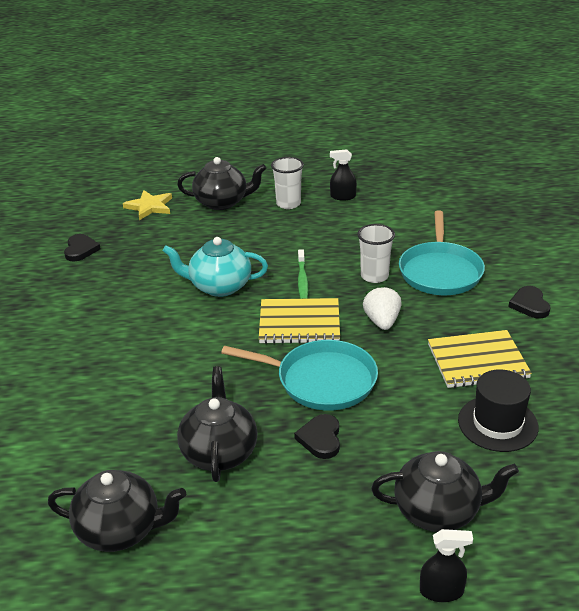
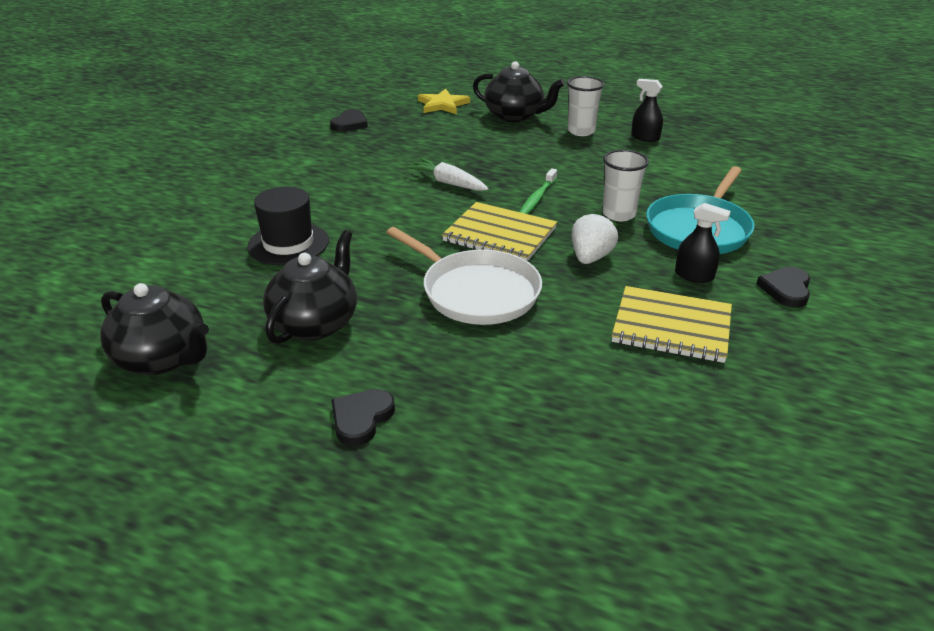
camera: 25 degrees right, 0 degrees up
(219, 286) = (448, 183): turquoise teapot -> white carrot
(320, 438) = (427, 345): black heart -> black heart (361, 418)
(321, 380) = (476, 292): turquoise pan -> white pan
(438, 511) = (493, 463): black teapot -> none
(441, 591) = (423, 549): black spray bottle -> black spray bottle (694, 275)
(497, 423) = (643, 397): black hat -> black hat (288, 244)

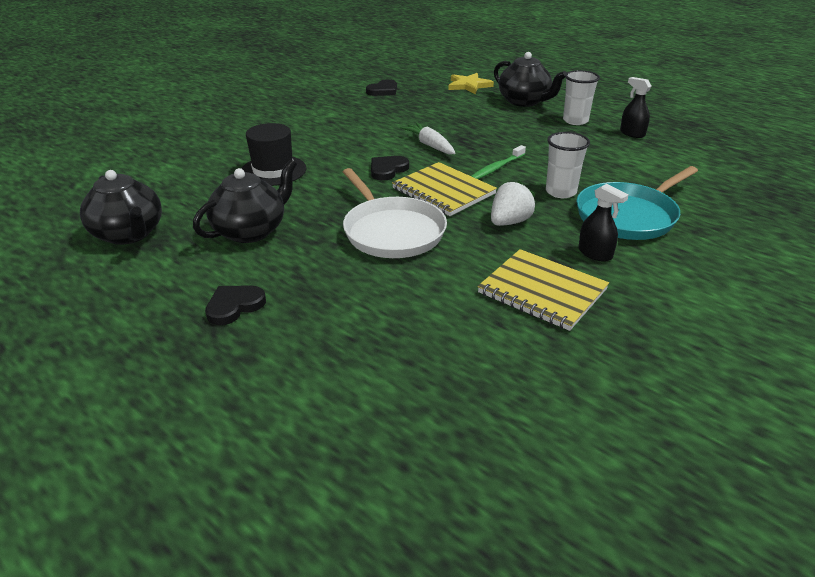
camera: 20 degrees right, 0 degrees up
(786, 289) = (678, 281): black heart -> black heart (387, 170)

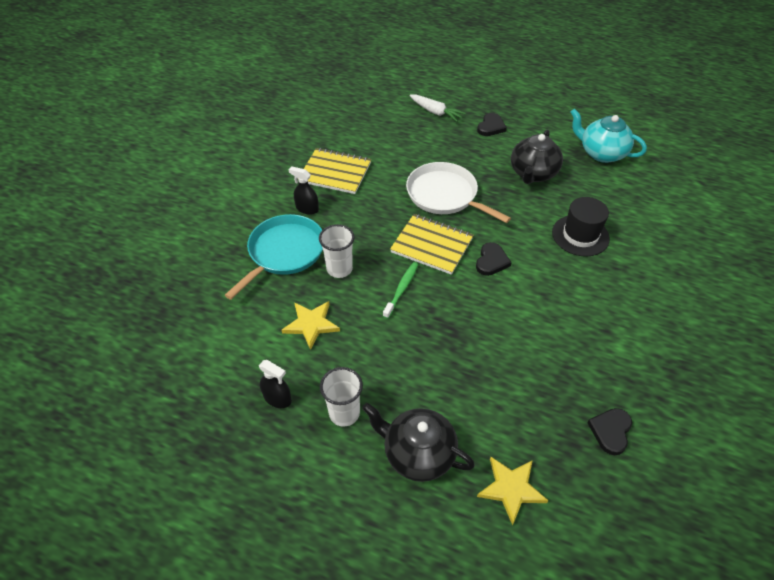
camera: 160 degrees right, 15 degrees up
(129, 234) = (601, 153): black teapot -> turquoise teapot
(430, 145) = (478, 311): white carrot -> white carrot (435, 112)
(509, 222) = (370, 224): white strawberry -> none
(598, 162) = (311, 324): none -> yellow star

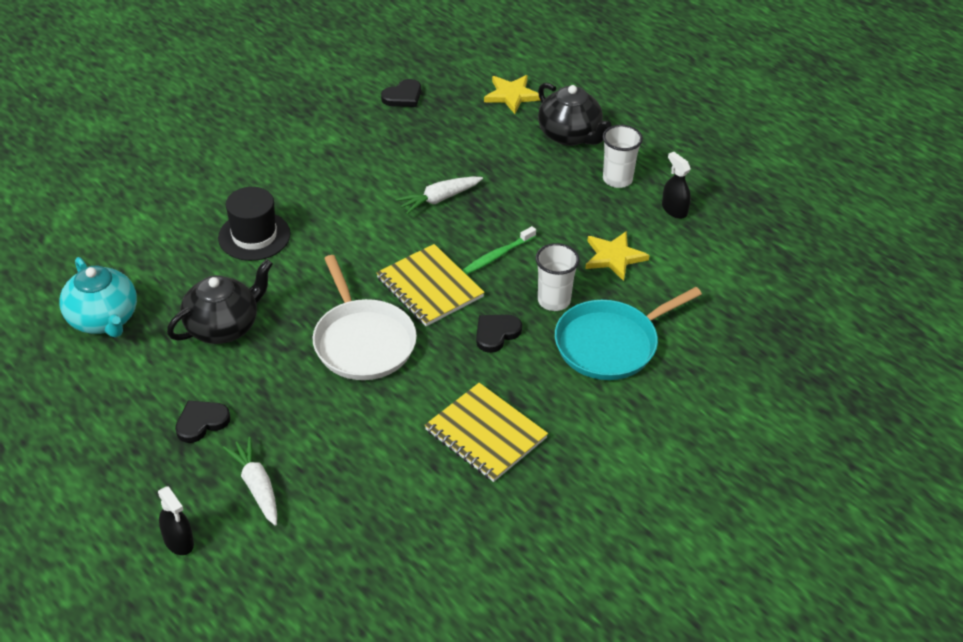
camera: 155 degrees left, 5 degrees down
(307, 208) = (554, 392): black spray bottle -> black spray bottle (178, 541)
(482, 322) = (439, 199): none -> white carrot
(491, 261) = (378, 247): black heart -> black heart (496, 333)

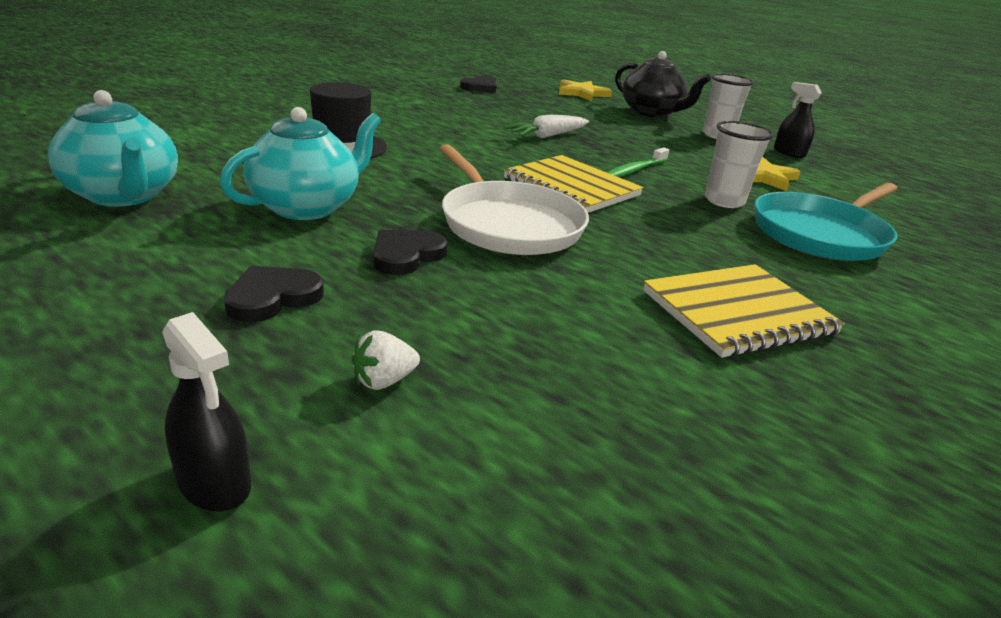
camera: 10 degrees left, 15 degrees down
(223, 327) = (307, 207): black teapot -> turquoise teapot
(257, 486) = (384, 381): white carrot -> white strawberry
(486, 434) = (738, 312): yellow notebook -> yellow notebook turned 60 degrees counterclockwise
(496, 333) = (677, 222): black heart -> black heart (406, 255)

